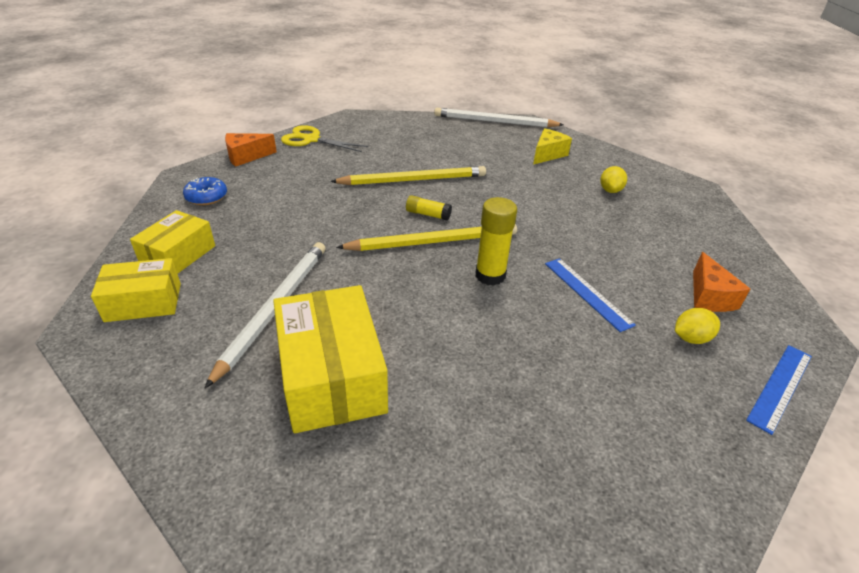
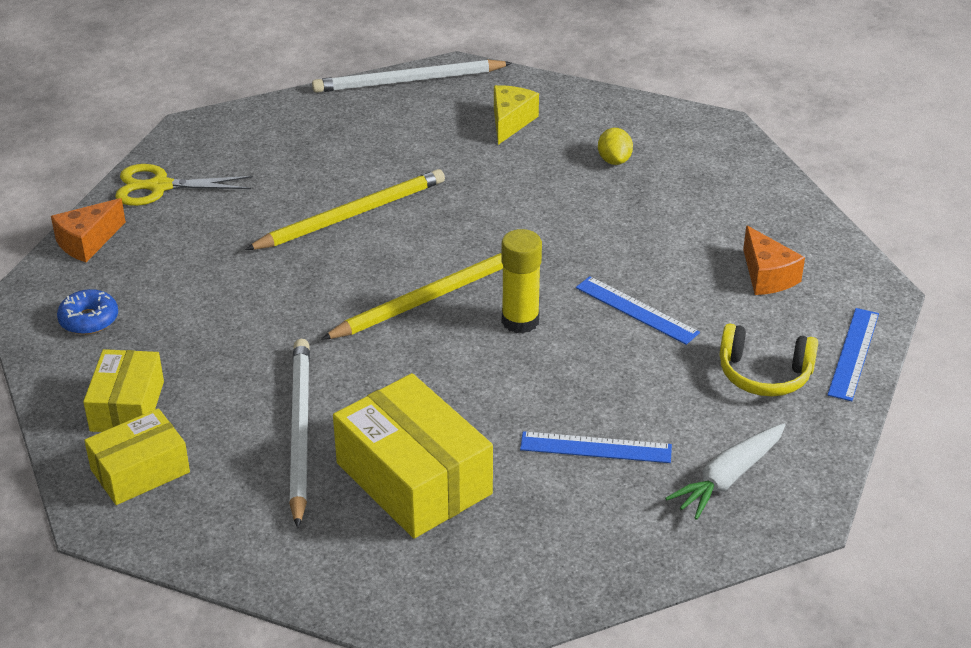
camera: 20 degrees left, 0 degrees up
(428, 214) = (402, 262): yellow glue stick -> none
(501, 400) = (595, 448): none -> blue ruler
(619, 476) = (728, 478): none -> white carrot
(685, 380) = (764, 374): none -> yellow headphones
(691, 338) = (759, 329): yellow lemon -> none

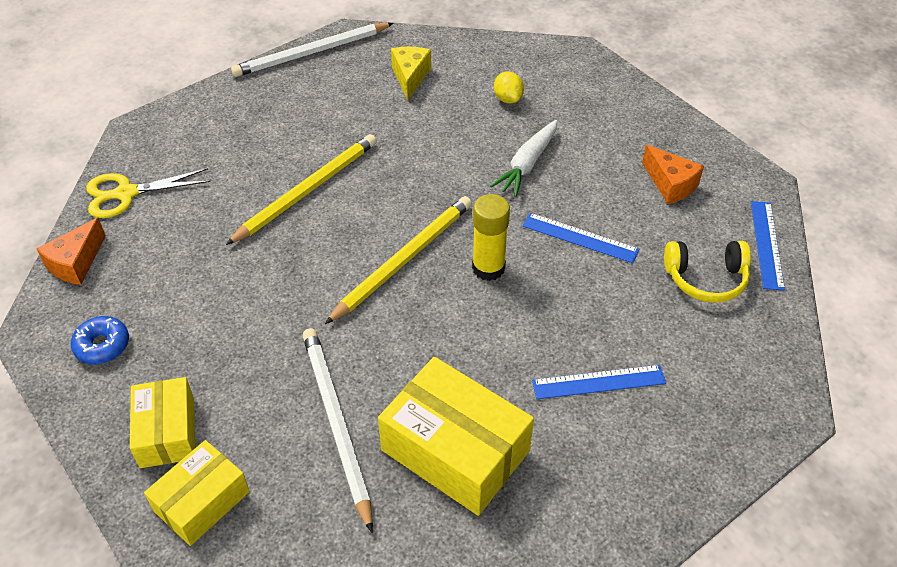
camera: 15 degrees left, 10 degrees up
(728, 478) = (718, 388): white carrot -> white carrot (527, 164)

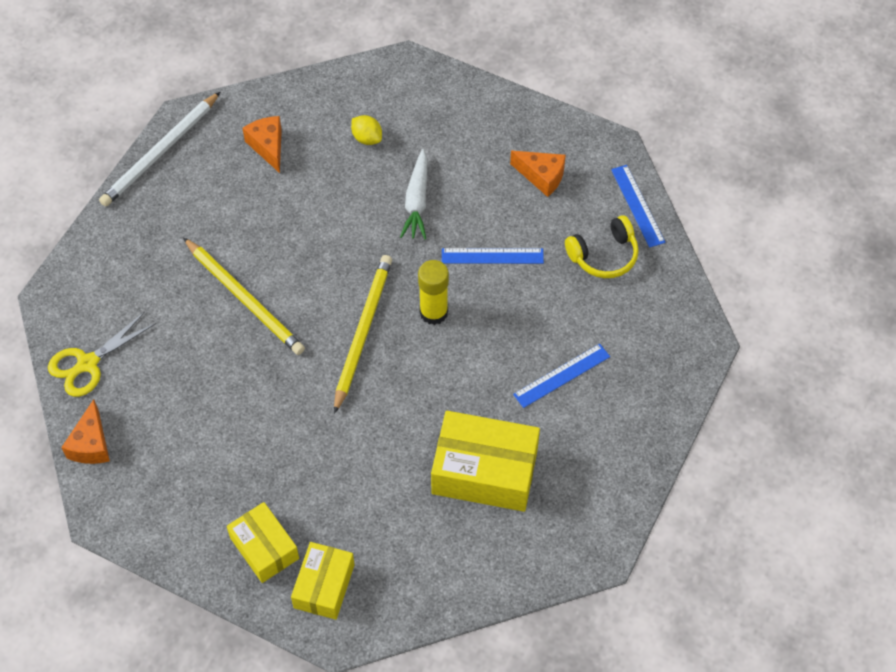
camera: 25 degrees left, 10 degrees up
(102, 345) = (165, 504): blue donut -> none
(307, 190) = (245, 299): yellow pencil -> yellow pencil turned 120 degrees clockwise
(336, 423) = (387, 488): white pencil -> none
(410, 77) = (268, 146): yellow cheese -> orange cheese

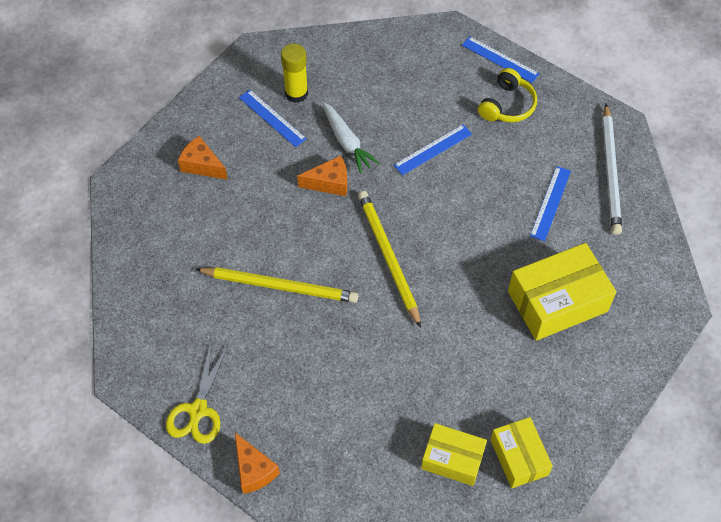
camera: 35 degrees left, 0 degrees up
(160, 152) = (120, 217): white pencil -> white pencil (610, 172)
(367, 138) = (272, 118): yellow lemon -> blue ruler
(433, 312) = (426, 213): yellow glue stick -> yellow glue stick (296, 93)
(542, 176) = (419, 76): orange cheese -> orange cheese (329, 183)

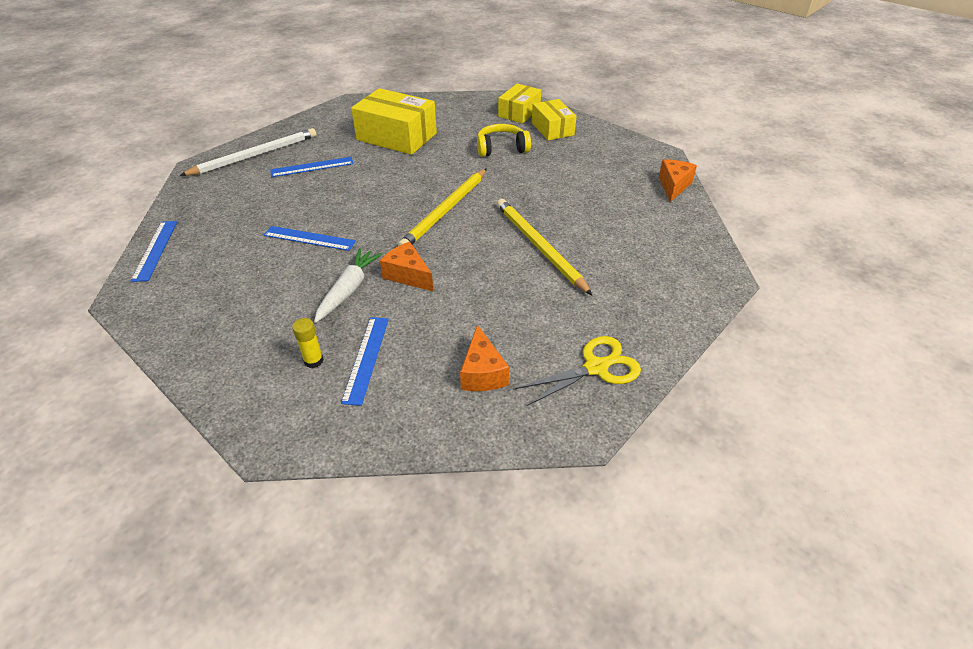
camera: 130 degrees left, 15 degrees down
(198, 410) = (682, 229): yellow scissors -> yellow scissors (596, 367)
(296, 93) = (313, 361): yellow glue stick -> yellow glue stick, size x0.60
(507, 105) = (218, 223): yellow headphones -> yellow headphones (501, 148)

